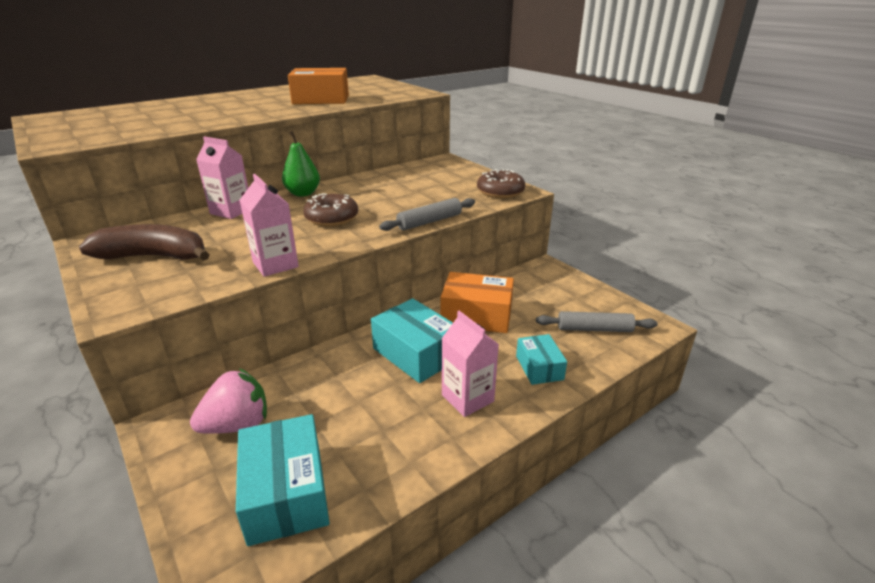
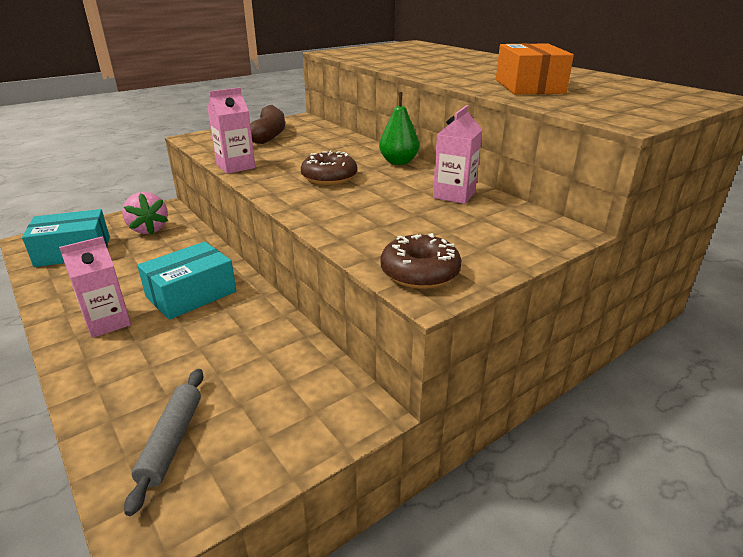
camera: 90 degrees right, 0 degrees up
(231, 211) = (351, 143): pink carton -> pink carton (454, 195)
(429, 221) = (311, 222): grey rolling pin -> none
(476, 315) = (244, 333): orange box -> none
(539, 367) = (122, 374): turquoise box -> none

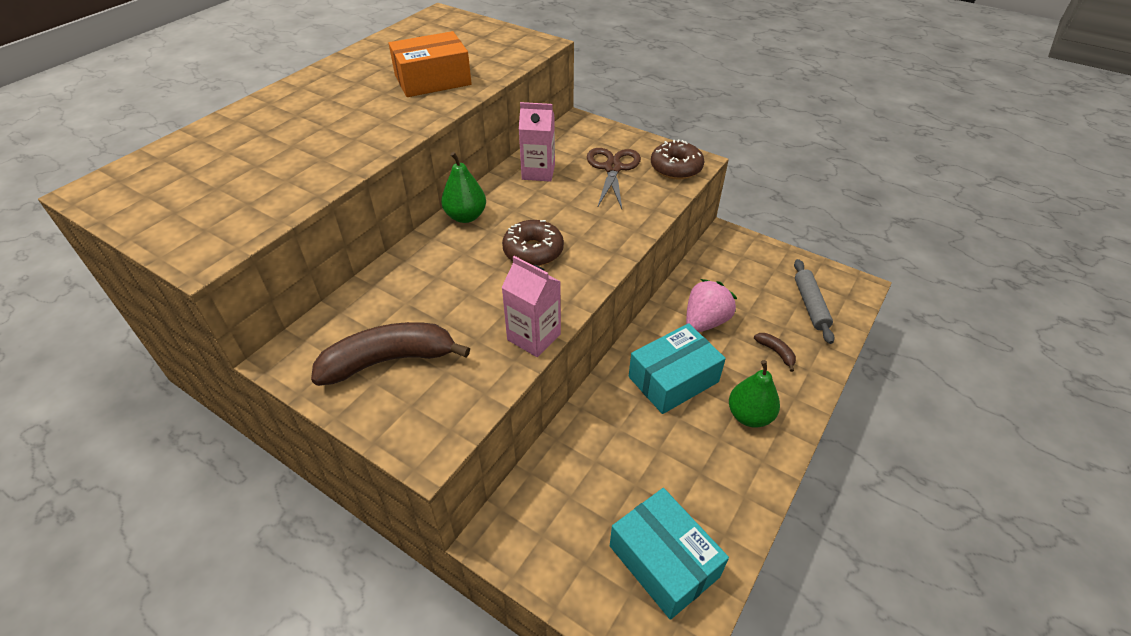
camera: 110 degrees left, 15 degrees up
(107, 322) = (749, 416): pink carton -> green pear
(145, 371) = (776, 352): none -> brown banana
(149, 229) = (567, 511): pink strawberry -> pink strawberry (705, 322)
(172, 441) = (810, 305): grey rolling pin -> grey rolling pin turned 75 degrees counterclockwise
(191, 294) = (673, 379): turquoise box -> turquoise box turned 60 degrees counterclockwise
(441, 232) = (612, 168): none -> brown scissors

